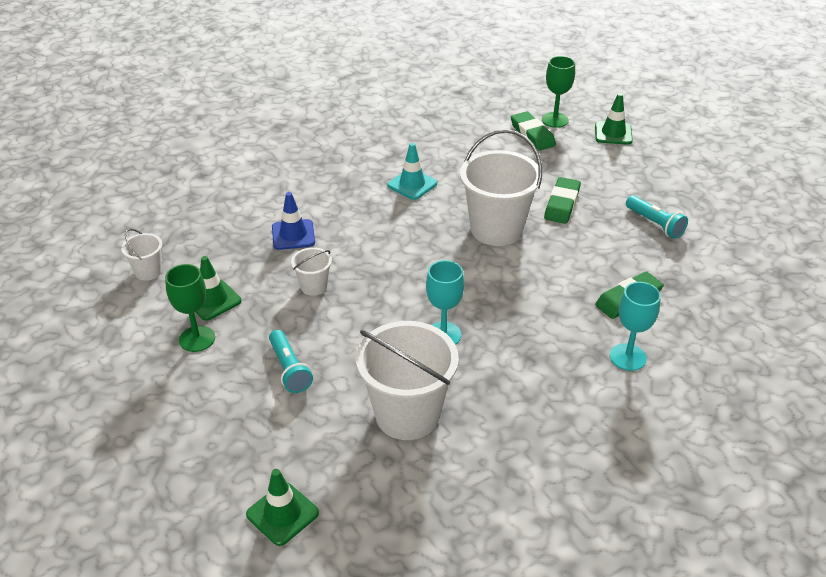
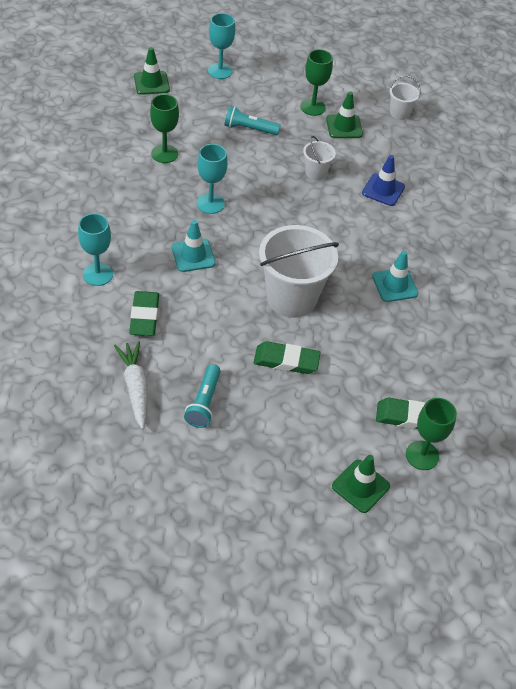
camera: 120 degrees right, 10 degrees up
(191, 459) = (220, 71): none -> turquoise goblet
(407, 414) = (164, 154): white bucket -> green goblet
(524, 309) = (193, 255): none -> turquoise traffic cone
(562, 204) = (286, 361): green eraser -> green eraser turned 45 degrees counterclockwise
(655, 224) = (204, 402): turquoise flashlight -> turquoise flashlight turned 75 degrees counterclockwise
(695, 264) = (135, 387): none -> white carrot

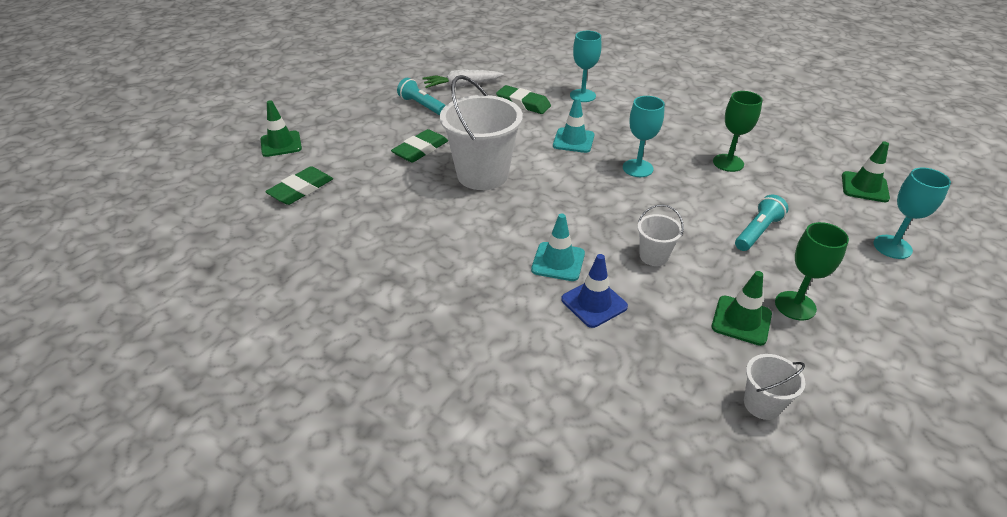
camera: 125 degrees right, 10 degrees down
(135, 387) = (462, 85): white carrot -> white carrot turned 150 degrees clockwise
(394, 285) = (442, 245): turquoise traffic cone -> turquoise traffic cone (558, 262)
(422, 455) = (264, 181): green goblet -> none

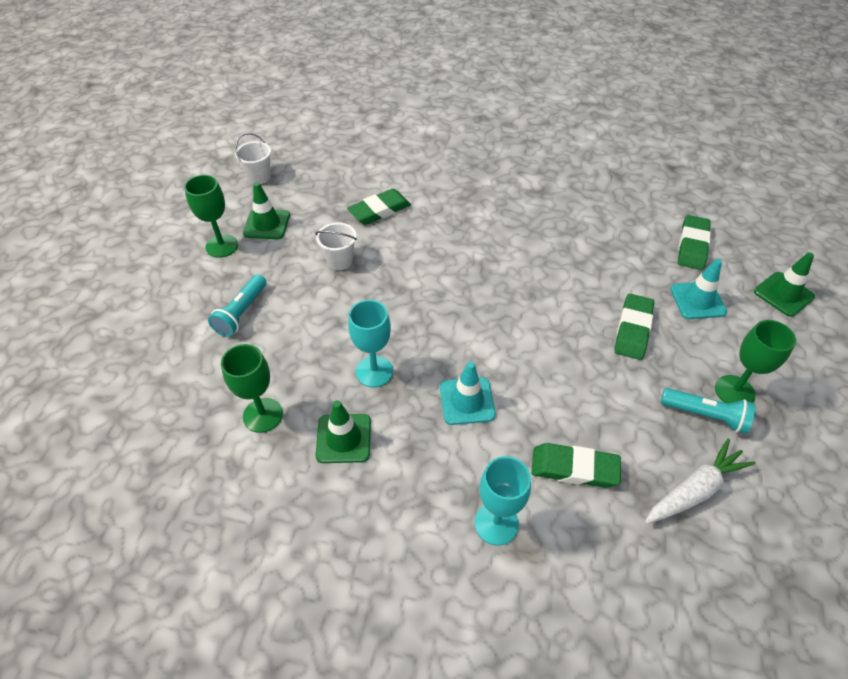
camera: 160 degrees right, 10 degrees up
(390, 110) = (734, 391): none -> green goblet
(482, 175) = (540, 312): white bucket -> none
(558, 262) = (419, 235): turquoise traffic cone -> turquoise traffic cone (697, 300)
(594, 303) = (379, 210): blue traffic cone -> green eraser
(864, 187) = (97, 417): green traffic cone -> green traffic cone (343, 438)
(892, 247) = (108, 330): turquoise goblet -> none

